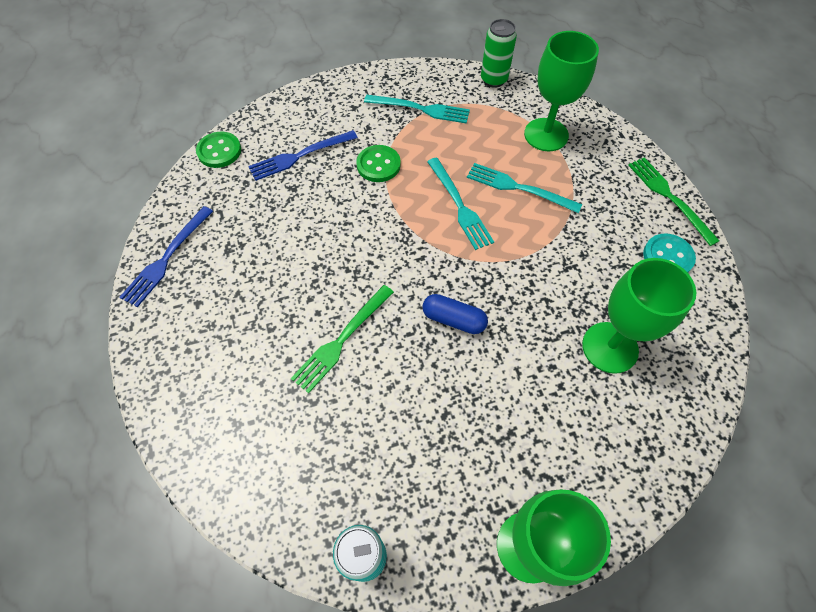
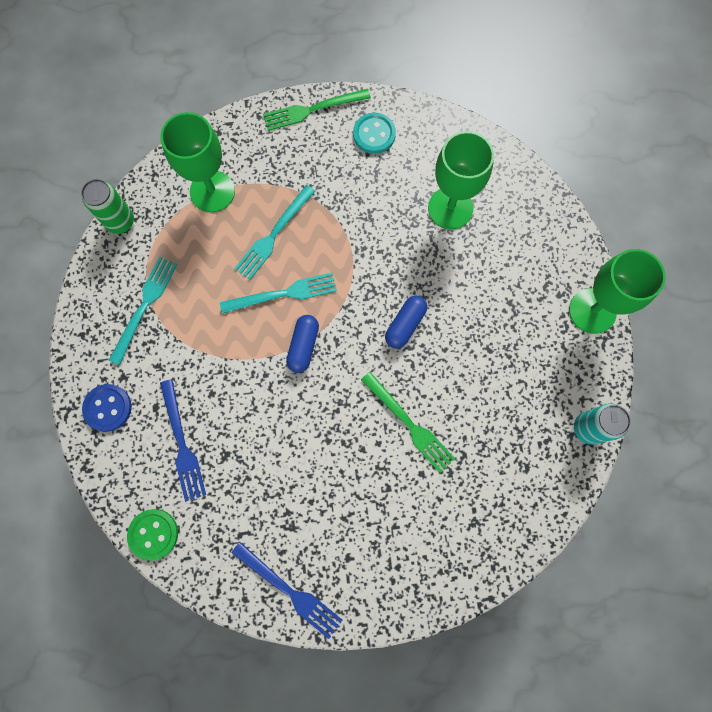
camera: 80 degrees left, 15 degrees up
(325, 103) = (108, 408): none -> blue button
(378, 165) = (214, 363): green button -> none
(409, 231) = (303, 346): none -> blue capsule

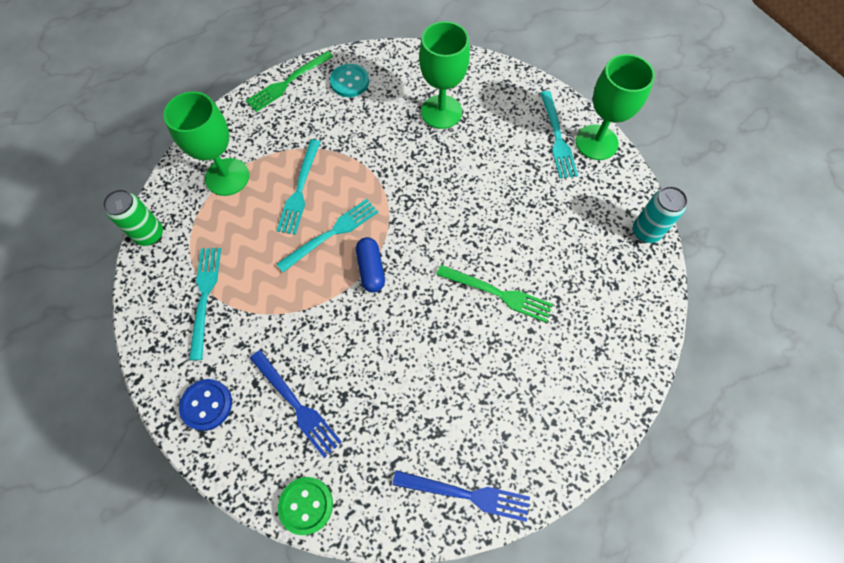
camera: 25 degrees left, 10 degrees down
(405, 325) = (451, 215): blue capsule -> none
(554, 288) = (557, 138): none -> turquoise fork

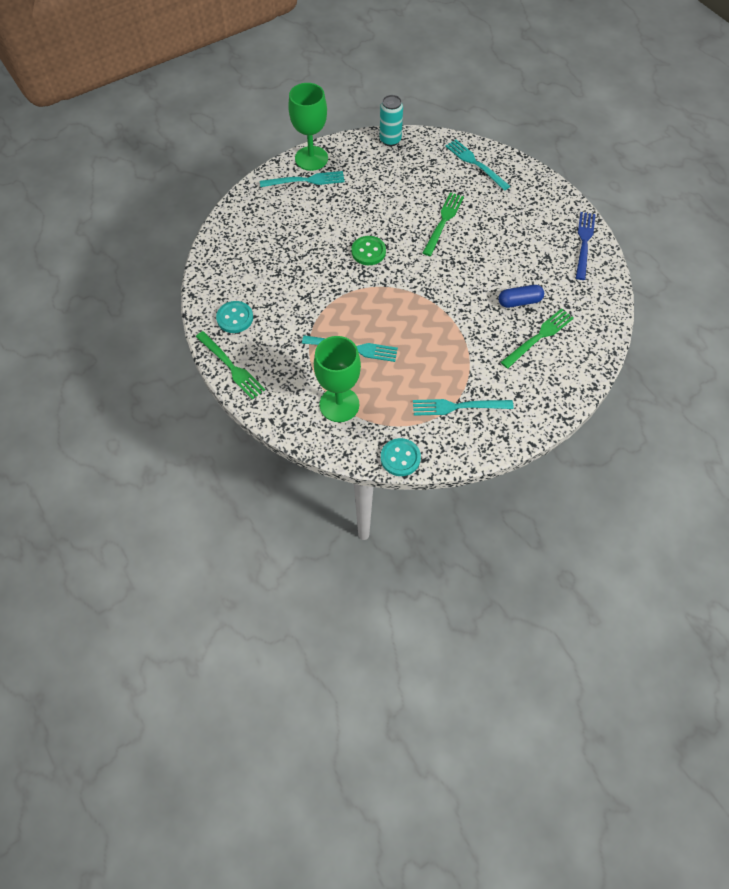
camera: 90 degrees left, 5 degrees down
(150, 234) = (400, 458): green can -> turquoise button
(206, 405) = (546, 393): blue button -> none
(296, 405) = (539, 337): blue fork -> green fork
(306, 505) = (605, 326): green button -> green button (368, 252)
(332, 233) = (396, 323): turquoise fork -> turquoise fork (475, 163)
(371, 269) = (427, 296): blue capsule -> blue capsule (519, 301)
(441, 112) = (275, 252): green goblet -> none

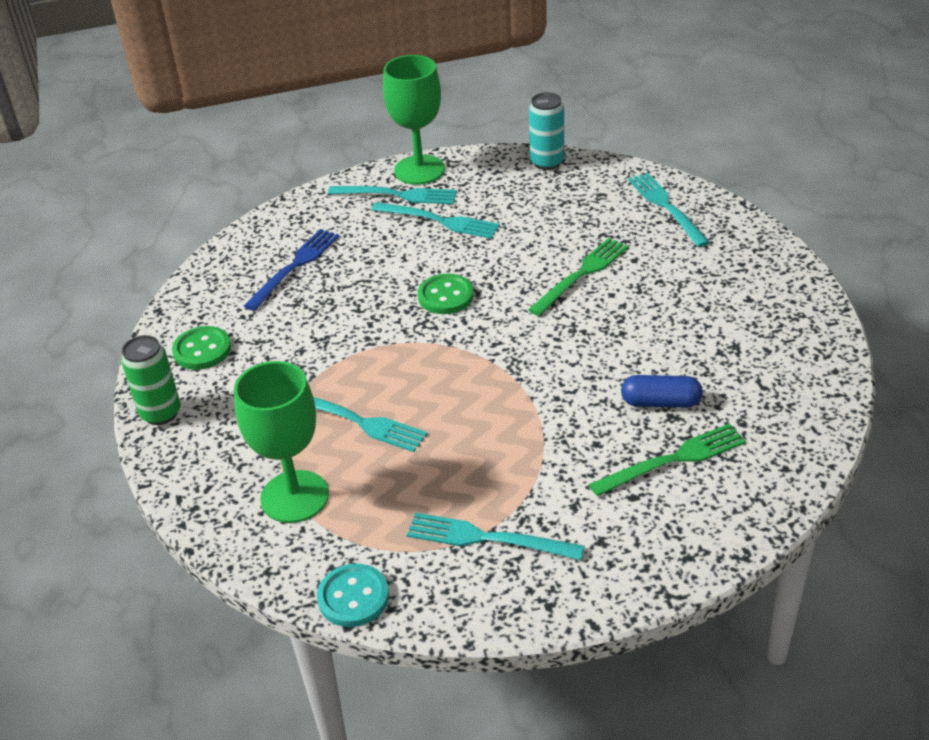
camera: 20 degrees right, 20 degrees down
(231, 367) = (161, 413): green fork -> green can
(235, 318) = (202, 350): turquoise button -> green button
(341, 196) = (439, 221): none -> turquoise fork
(584, 243) = (807, 337): blue fork -> blue fork (295, 266)

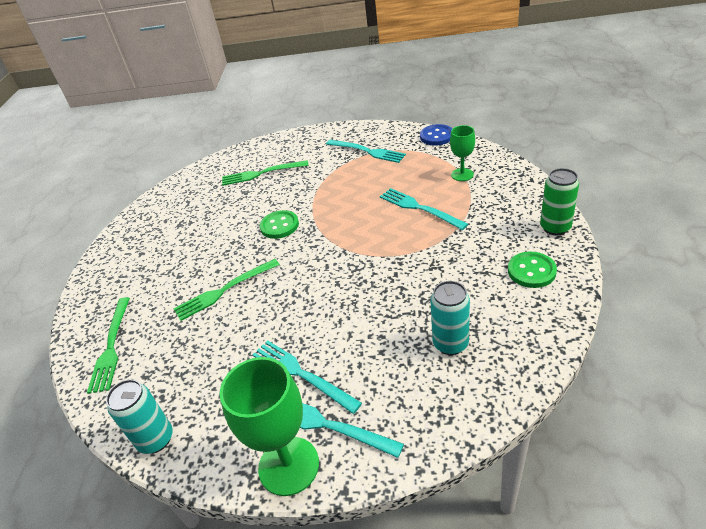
camera: 160 degrees left, 0 degrees up
(294, 497) = (462, 175): green goblet -> green goblet, size x0.57
(295, 266) = (450, 343): blue fork -> turquoise can
(353, 597) = (436, 136): turquoise button -> blue button
(445, 296) = (331, 288): green button -> green button (279, 226)
(660, 402) = (245, 199): blue capsule -> none
(666, 207) = (111, 347): turquoise fork -> green fork

